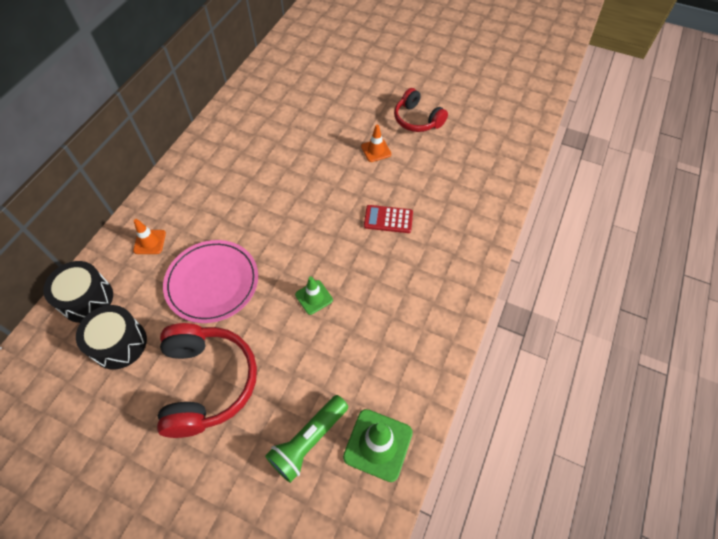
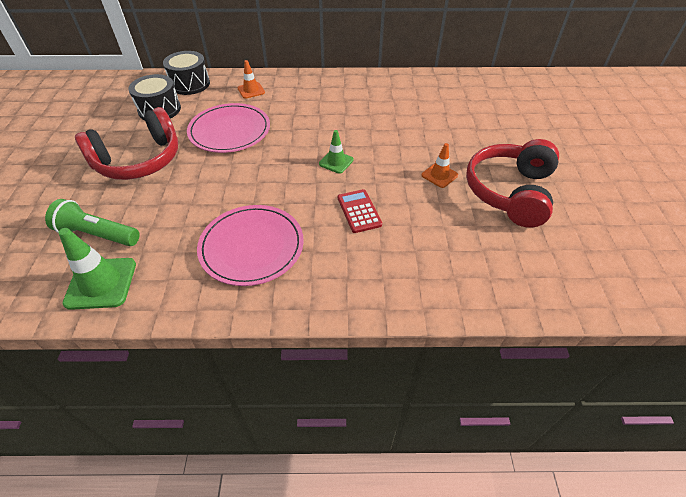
camera: 65 degrees right, 10 degrees down
(314, 297) = (241, 190): green traffic cone -> green traffic cone (336, 162)
(391, 309) = (252, 247): none -> pink plate
(417, 120) = (510, 192): red headphones -> red headphones, size x1.60

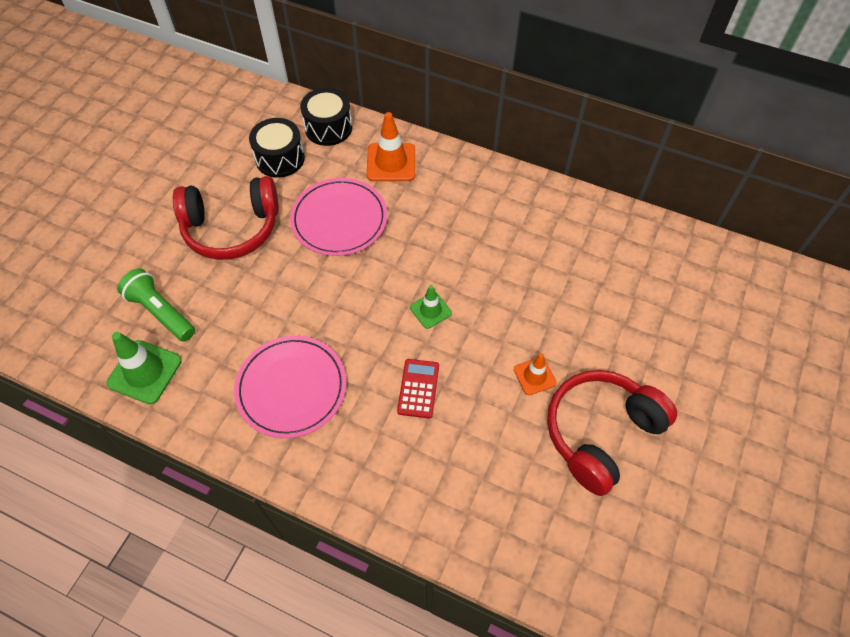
camera: 25 degrees right, 10 degrees up
(251, 90) = (391, 162): orange traffic cone -> orange traffic cone, size x1.67

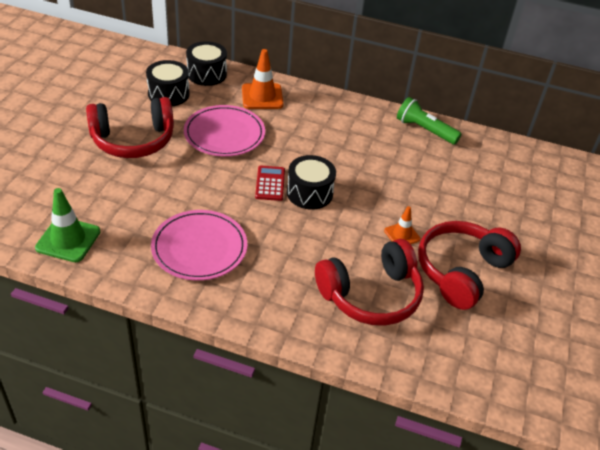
camera: 10 degrees left, 15 degrees down
(161, 312) = (78, 198): green flashlight -> green flashlight (425, 130)
(418, 388) = (307, 245): red calculator -> red calculator (270, 183)
(430, 310) = (309, 193): green traffic cone -> black drum
(485, 464) = (371, 295): none -> red headphones

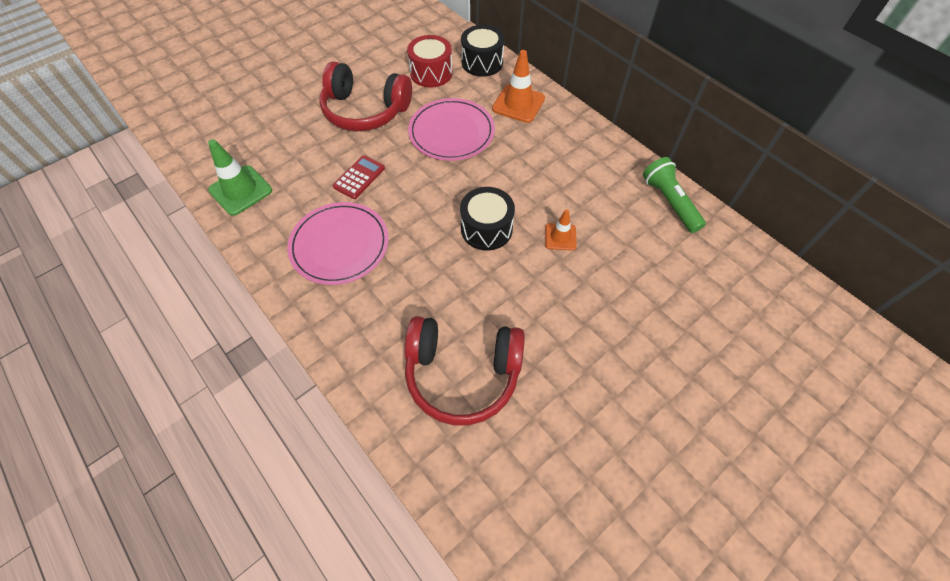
camera: 35 degrees right, 15 degrees up
(168, 94) = (431, 73): black drum -> red drum
(270, 183) = (455, 203): red calculator -> red calculator (359, 177)
(402, 235) = (548, 318): orange traffic cone -> orange traffic cone (560, 237)
(461, 271) = (583, 393): red headphones -> none

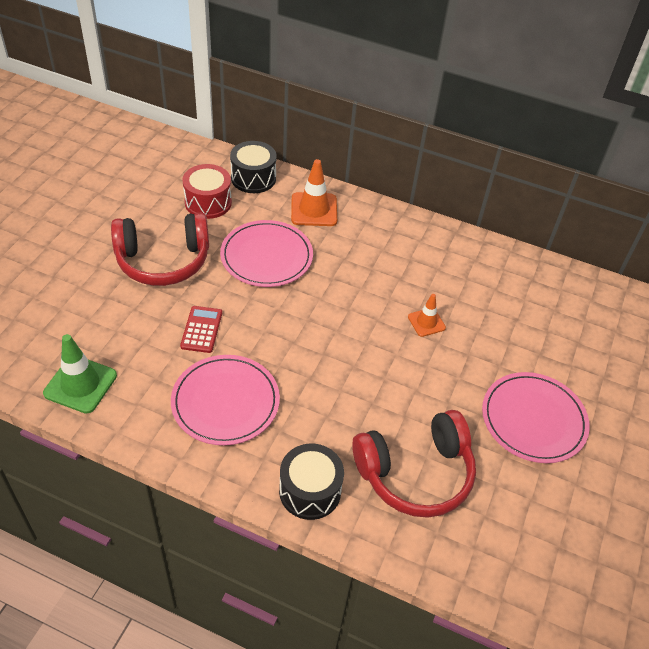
camera: 30 degrees left, 10 degrees down
(486, 229) = (357, 337): black drum -> black drum (310, 491)
(611, 369) = (533, 419): none -> pink plate
(669, 202) = (498, 261): green flashlight -> none

